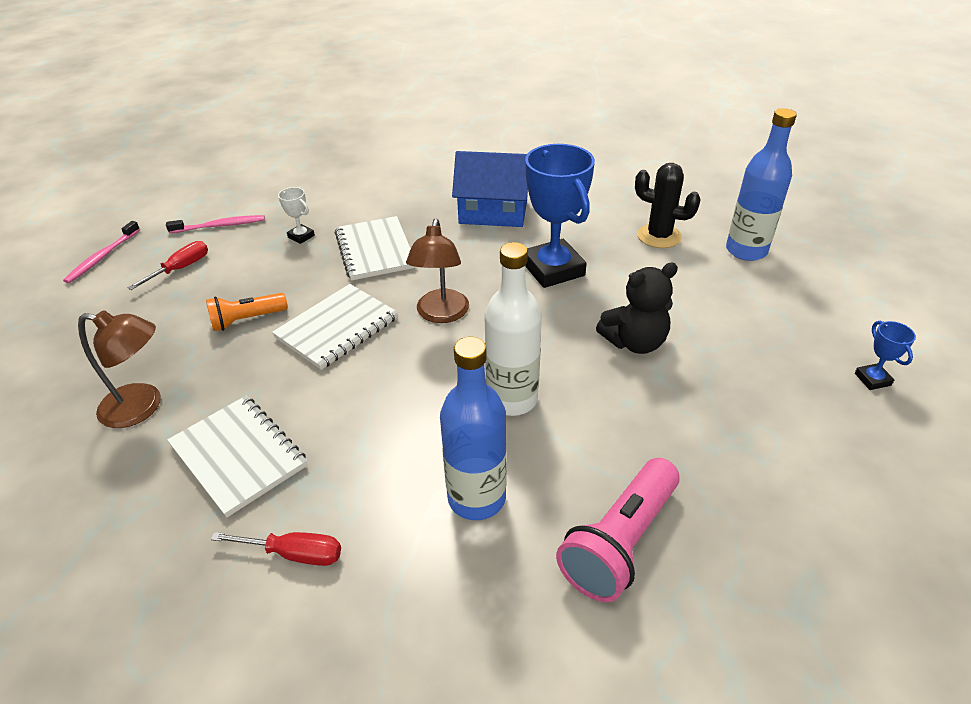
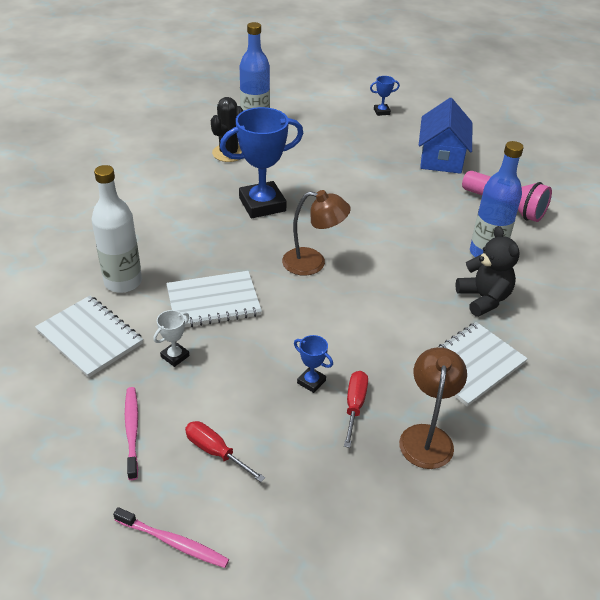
camera: 90 degrees left, 0 degrees up
(247, 320) = (311, 382): orange flashlight -> blue trophy
(293, 554) = (543, 328): red screwdriver -> red screwdriver (354, 406)
(337, 328) = (326, 321): white notebook -> white notebook (90, 337)
(493, 212) = (168, 228): blue house -> blue house (441, 157)
(512, 399) = (404, 234): white bottle -> white bottle (123, 282)
(635, 342) = (349, 180): black teddy bear -> black teddy bear (483, 299)

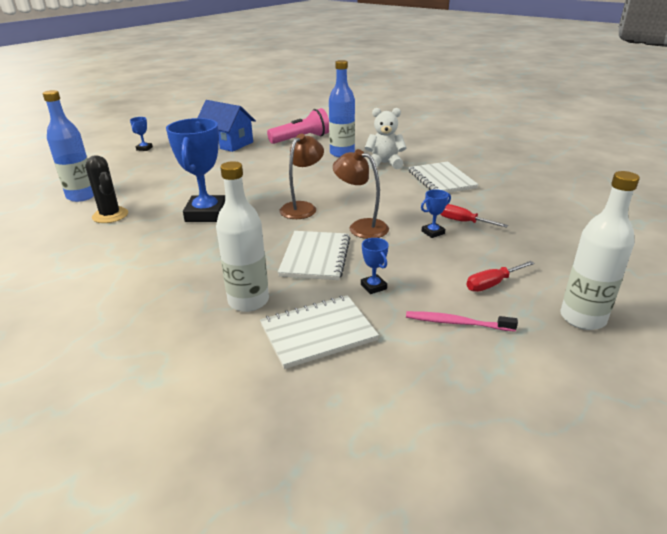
camera: 65 degrees left, 10 degrees down
(174, 542) = (582, 318): pink toothbrush -> white bottle
(175, 356) = (373, 287): white trophy -> blue trophy
(427, 436) = (498, 205): brown lamp -> brown lamp (361, 227)
(483, 299) = (384, 163): black teddy bear -> white teddy bear

